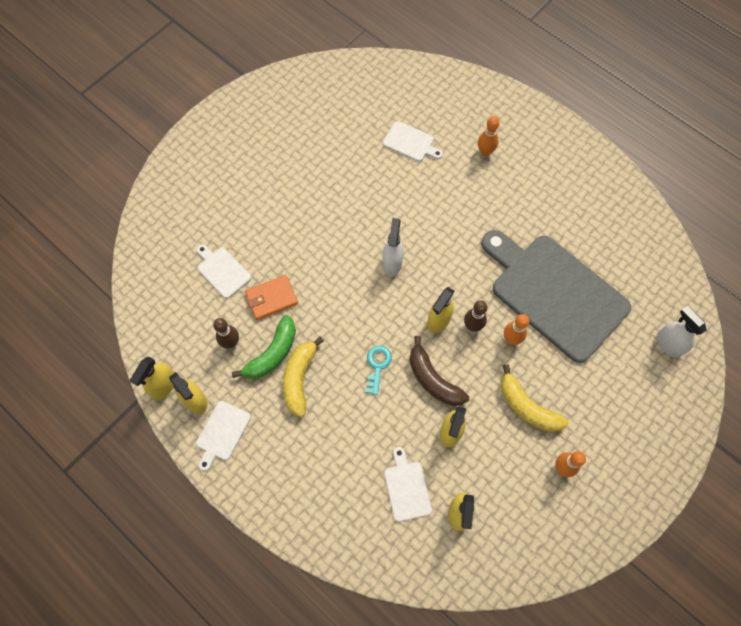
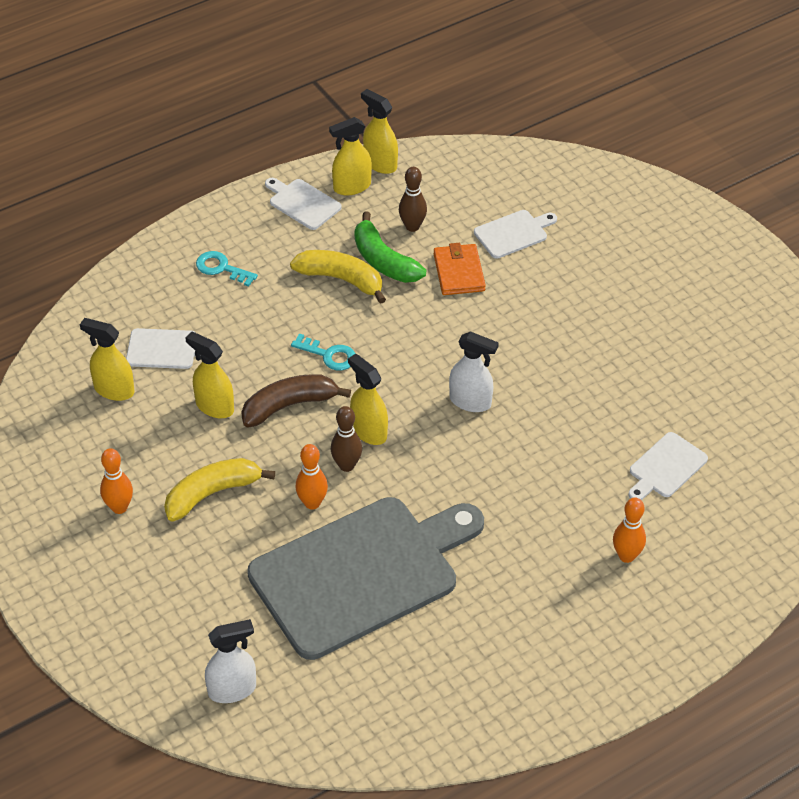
camera: 105 degrees right, 20 degrees down
(310, 474) = (221, 268): none -> turquoise key

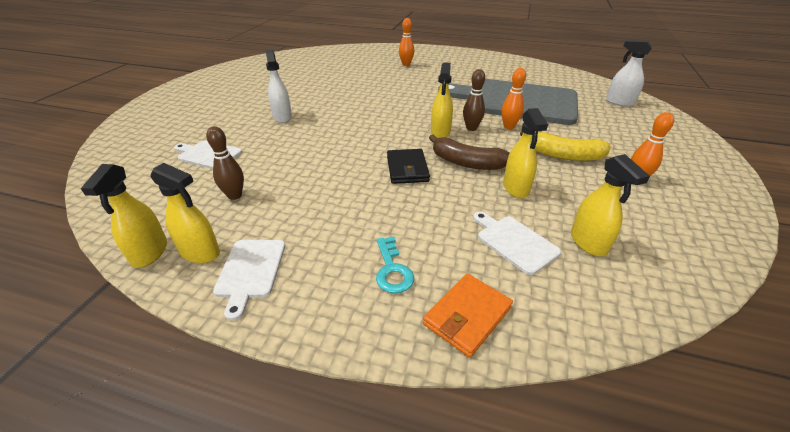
camera: 130 degrees left, 10 degrees down
(329, 355) = (407, 169): turquoise key -> black wallet
(341, 279) = (330, 199): yellow banana -> none
(384, 261) = (289, 190): green banana -> none
(459, 272) = (270, 158): orange wallet -> orange wallet (467, 316)
(470, 401) = (375, 116): white spray bottle -> white spray bottle (282, 117)
(666, 467) = (349, 70): white cutting board -> none

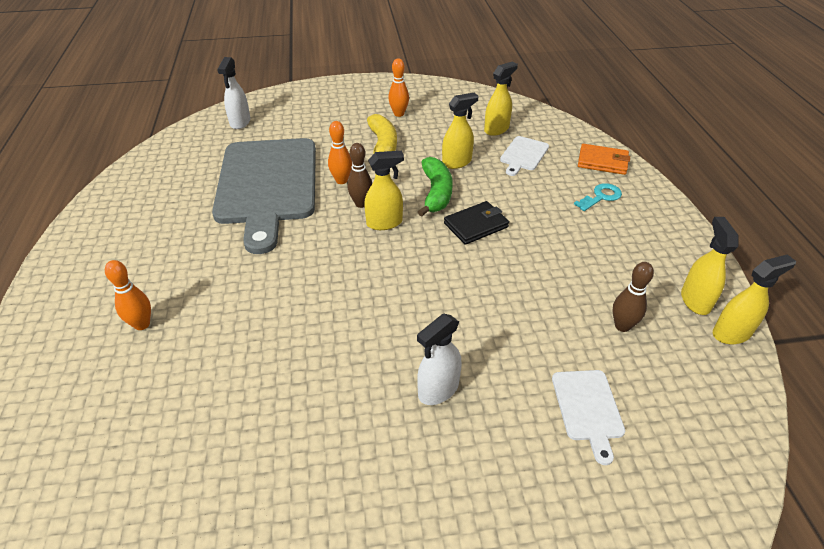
camera: 115 degrees left, 5 degrees up
(250, 271) = (675, 261): white cutting board -> none
(467, 163) = (436, 193): brown banana -> green banana

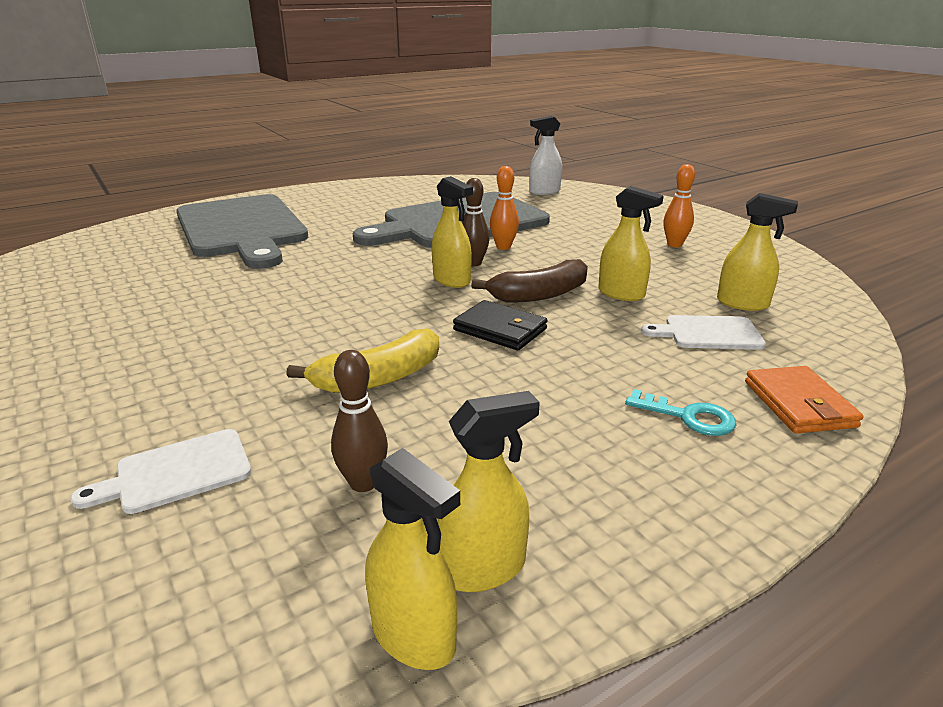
camera: 65 degrees right, 15 degrees down
(142, 324) = (242, 228): orange bowling pin -> grey cutting board
(382, 145) = (596, 250): yellow banana -> yellow banana (379, 378)
(436, 193) = (539, 294): green banana -> brown banana
(438, 390) = (192, 361): white spray bottle -> none

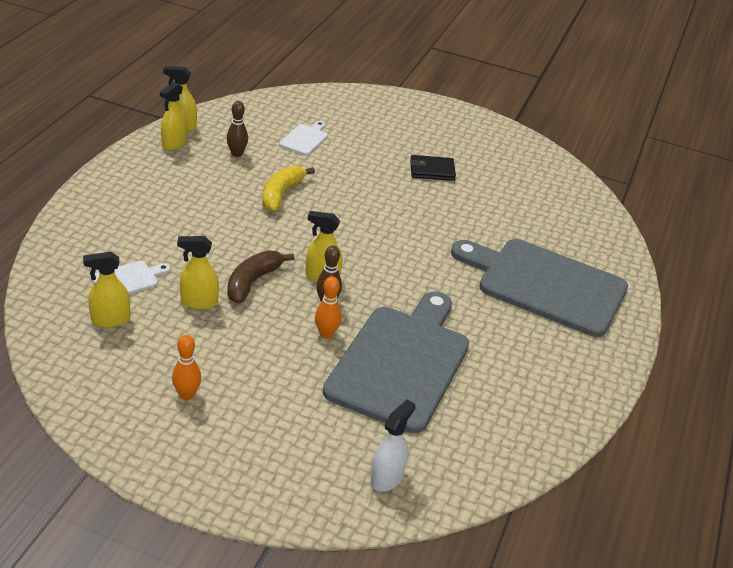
camera: 140 degrees right, 10 degrees up
(500, 329) = (251, 242): black wallet -> black wallet (432, 170)
(688, 417) = (124, 217): turquoise key -> none
(799, 404) = (70, 240): orange wallet -> none

